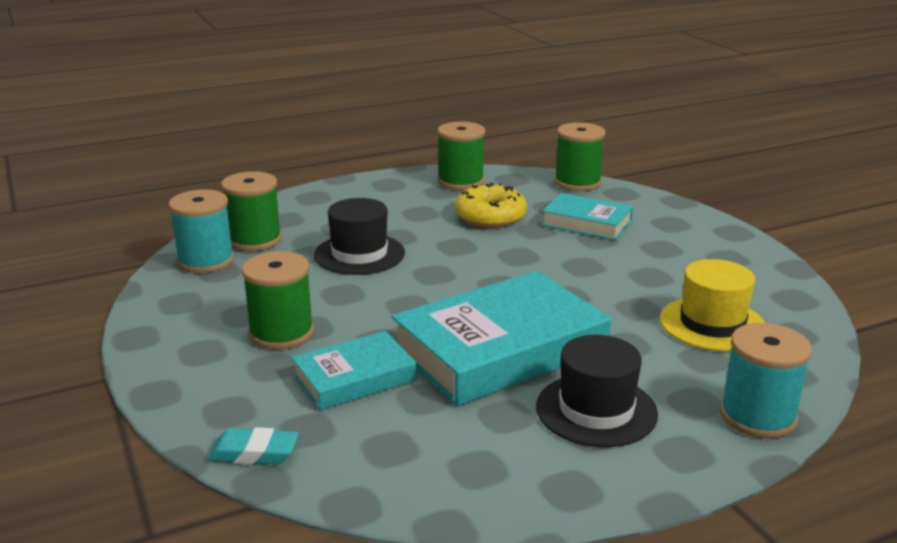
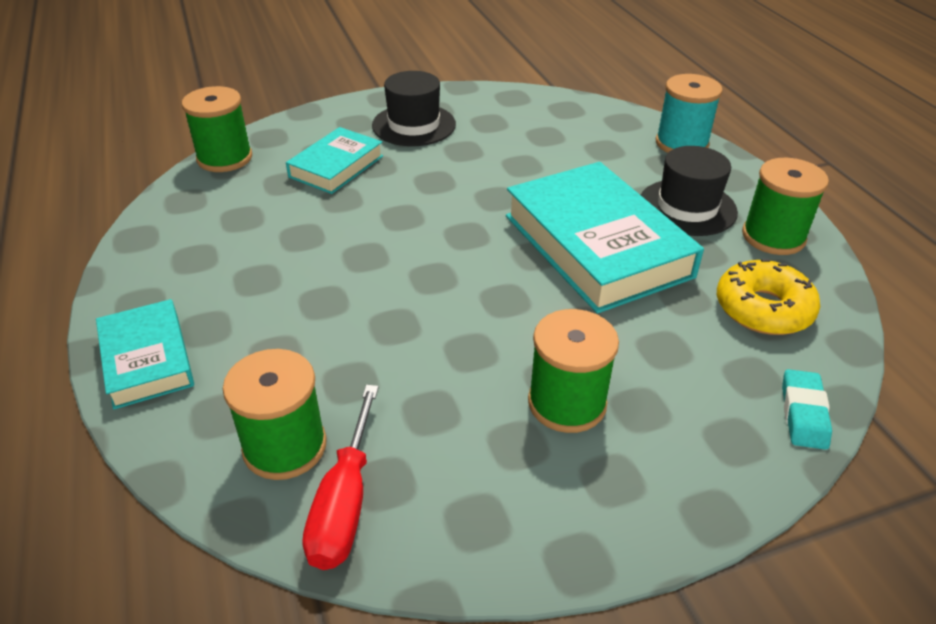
camera: 85 degrees left, 15 degrees up
(206, 261) = (344, 503): turquoise spool -> red screwdriver
(354, 378) = (657, 342): turquoise book -> turquoise book (147, 359)
(359, 254) = (366, 335): black hat -> black hat (414, 125)
(460, 181) = (170, 239): green spool -> green spool (773, 237)
(490, 216) = (293, 225): yellow donut -> yellow donut (763, 309)
(712, 324) = (552, 137): yellow hat -> none

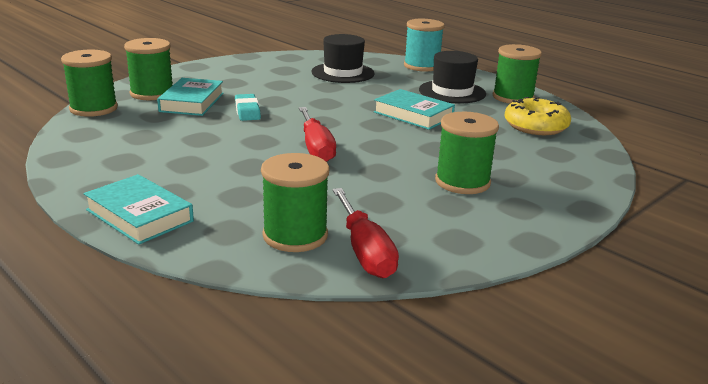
camera: 25 degrees left, 15 degrees down
(303, 142) = (152, 93): none -> green spool
(414, 125) = (231, 76): black hat -> black hat (343, 73)
(422, 285) = (316, 148): none -> red screwdriver
(596, 245) = (413, 115): turquoise book -> turquoise book, size x0.55
(803, 413) = (596, 162): turquoise eraser -> turquoise eraser (247, 111)

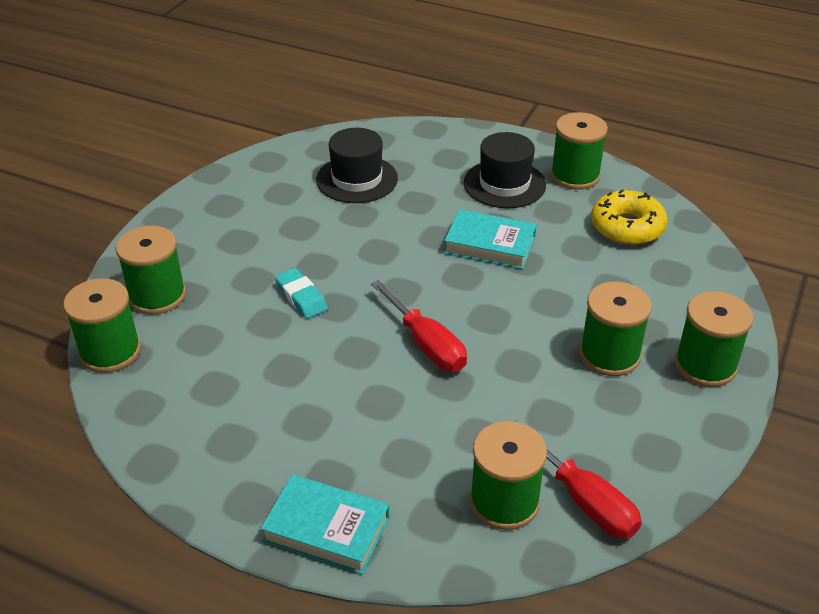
camera: 20 degrees left, 15 degrees up
(192, 102) = (221, 299): turquoise book -> none
(422, 66) = (439, 136): turquoise spool -> none
(546, 204) = (705, 365): none -> green spool

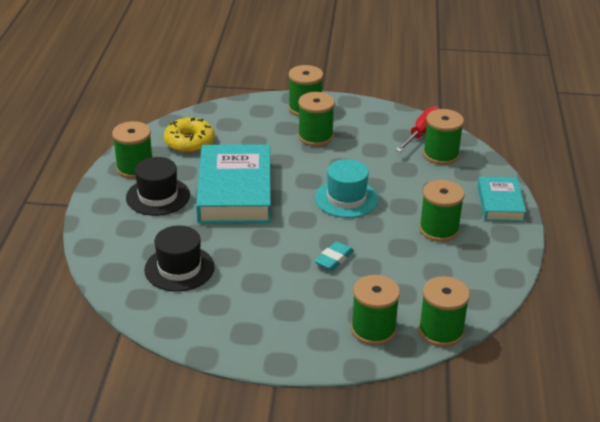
camera: 110 degrees left, 5 degrees down
(302, 422) = (439, 229): none -> green spool
(426, 344) = (346, 198): red screwdriver -> turquoise hat
(490, 245) = (235, 191): turquoise book -> turquoise book, size x1.82

